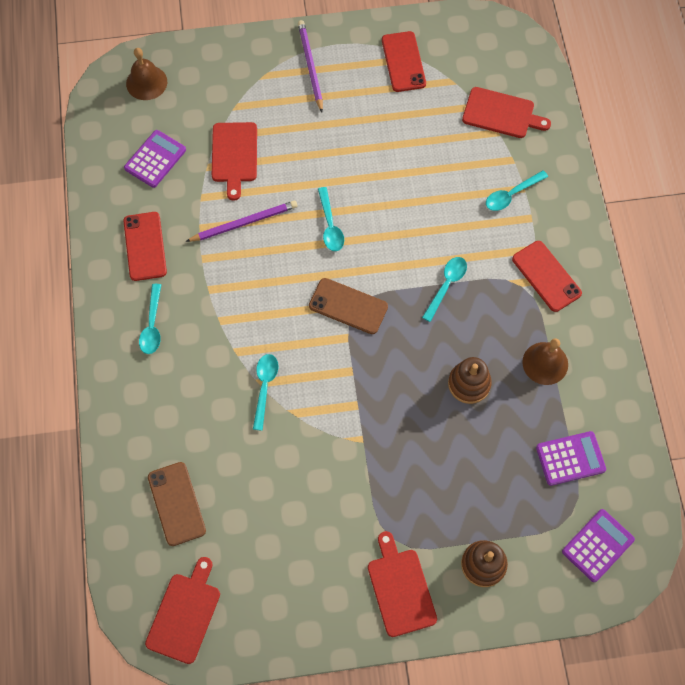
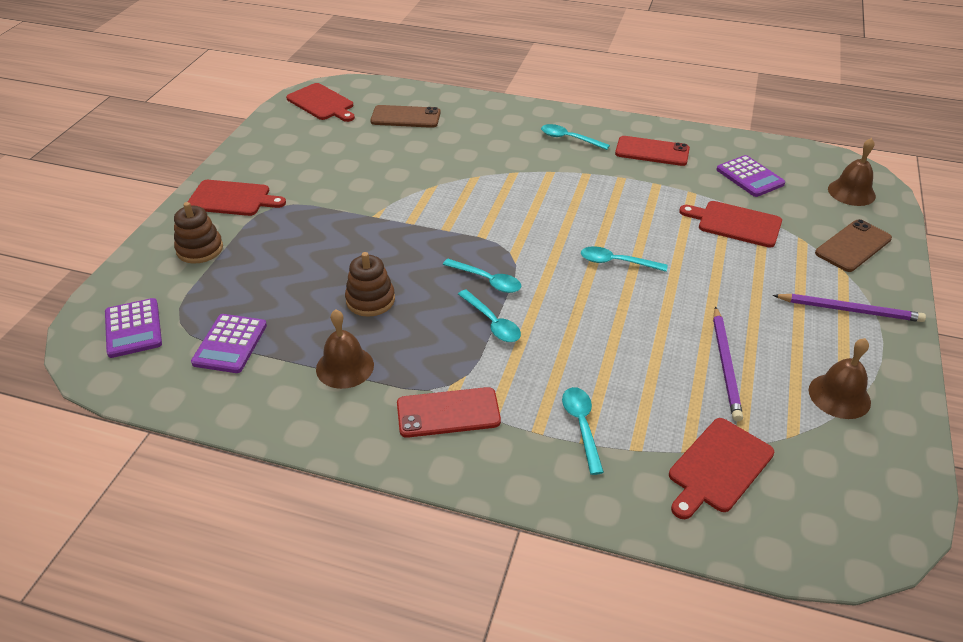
camera: 115 degrees right, 25 degrees down
(244, 223) = (649, 210): purple pencil -> purple pencil (725, 365)
(264, 387) = (468, 178): turquoise spoon -> turquoise spoon (487, 280)
(348, 306) = (515, 247): brown phone -> brown phone (853, 246)
(403, 62) = (839, 396): red phone -> brown bell

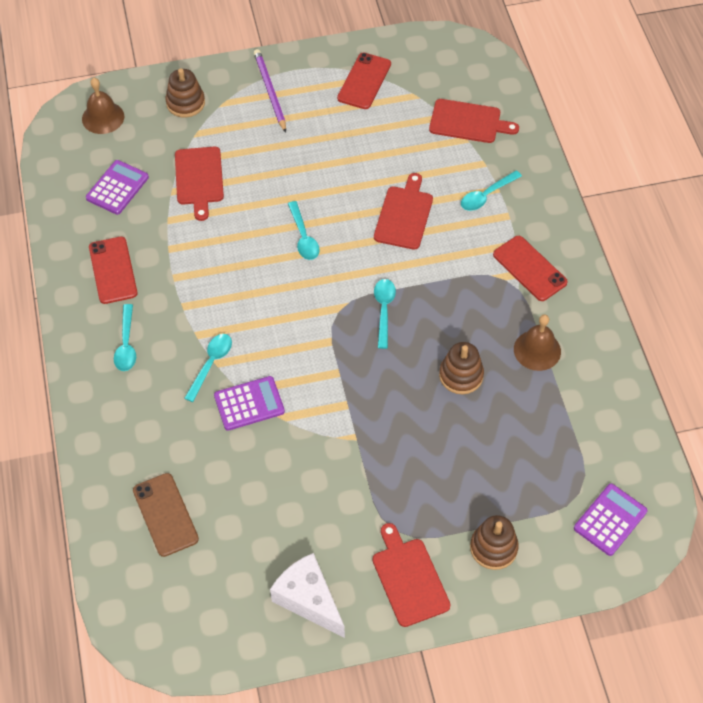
camera: 120 degrees left, 15 degrees up
(230, 344) = (573, 438): purple calculator -> purple calculator (249, 404)
(274, 152) = (308, 600): none -> white cheese
(322, 103) = (183, 622): red cutting board -> red cutting board (404, 215)
(492, 322) = (428, 285): turquoise spoon -> turquoise spoon (211, 364)
(725, 365) = (376, 141): purple pencil -> none
(839, 396) = (364, 81): brown bell -> red phone
(853, 246) = (185, 103): brown phone -> brown stacking toy

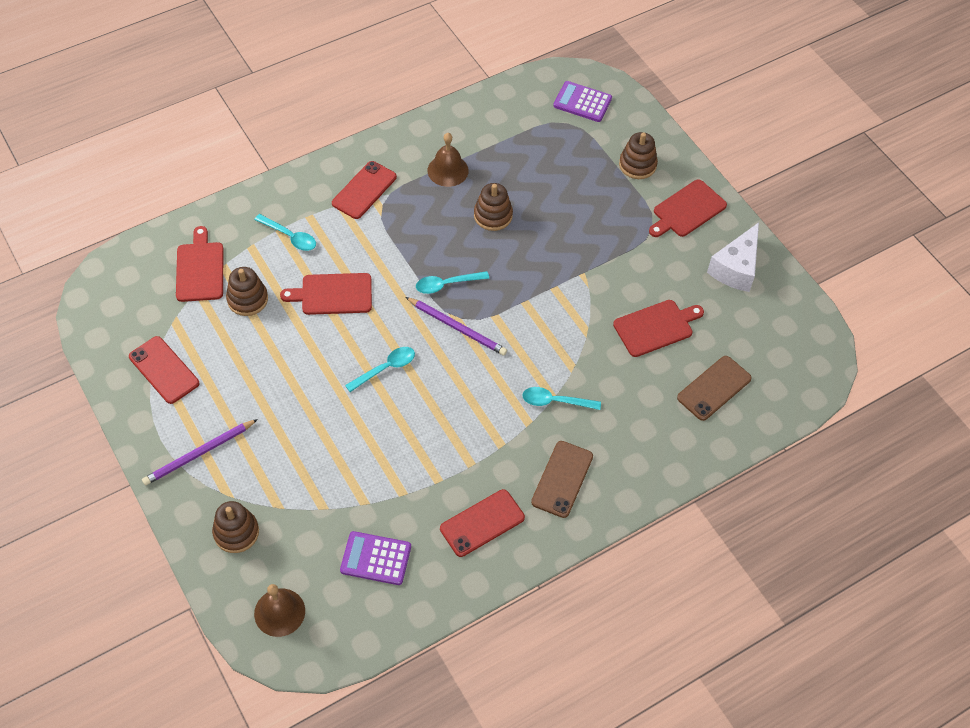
camera: 110 degrees left, 0 degrees up
(126, 344) = (562, 479): turquoise spoon -> brown phone
(199, 179) = (340, 483): red cutting board -> red cutting board (656, 327)
(249, 404) = (583, 359): purple calculator -> none
(328, 305) = (457, 328): none -> purple pencil
(364, 81) = (164, 370): red phone -> red phone turned 45 degrees clockwise
(421, 150) = (247, 299): none -> brown stacking toy

